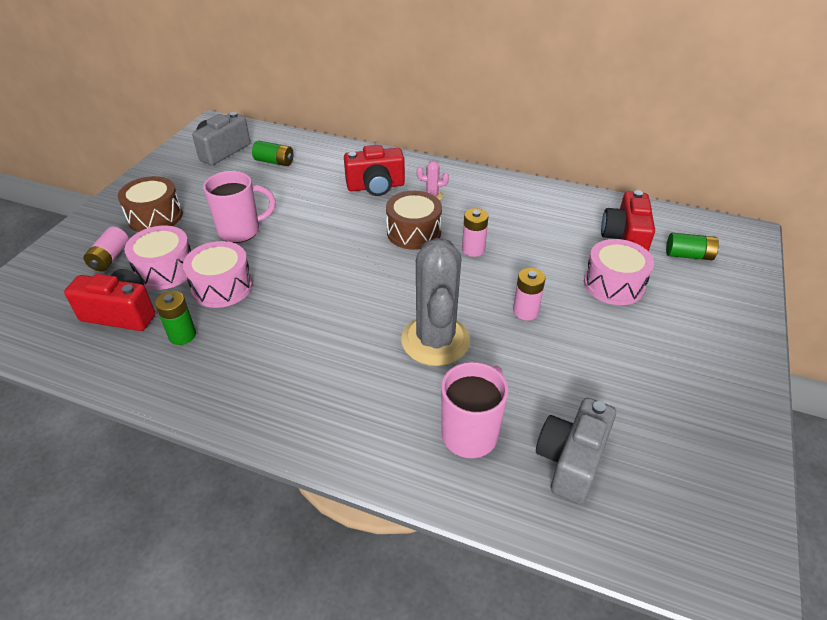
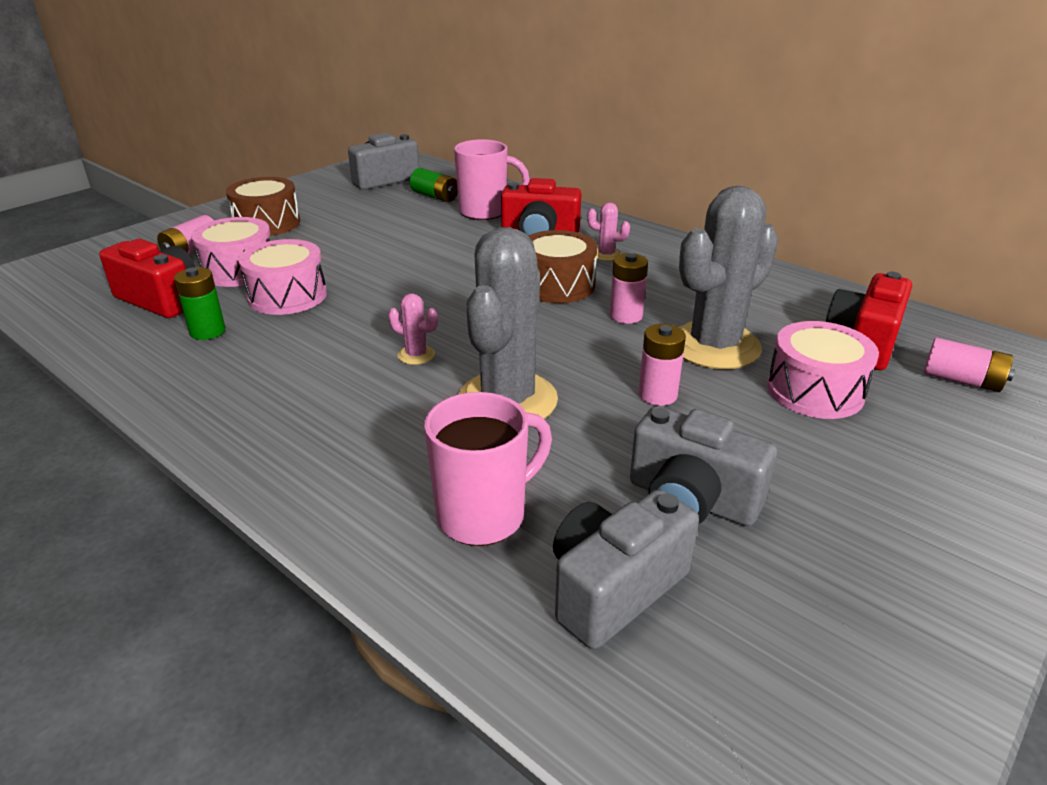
camera: 20 degrees right, 10 degrees down
(241, 231) = (349, 250): pink mug -> pink mug (485, 212)
(352, 318) = (416, 355): none -> pink cactus
(540, 262) = (714, 346): none -> grey cactus
(582, 386) = (691, 500): none -> grey camera
(688, 255) = (962, 380): green battery -> pink battery

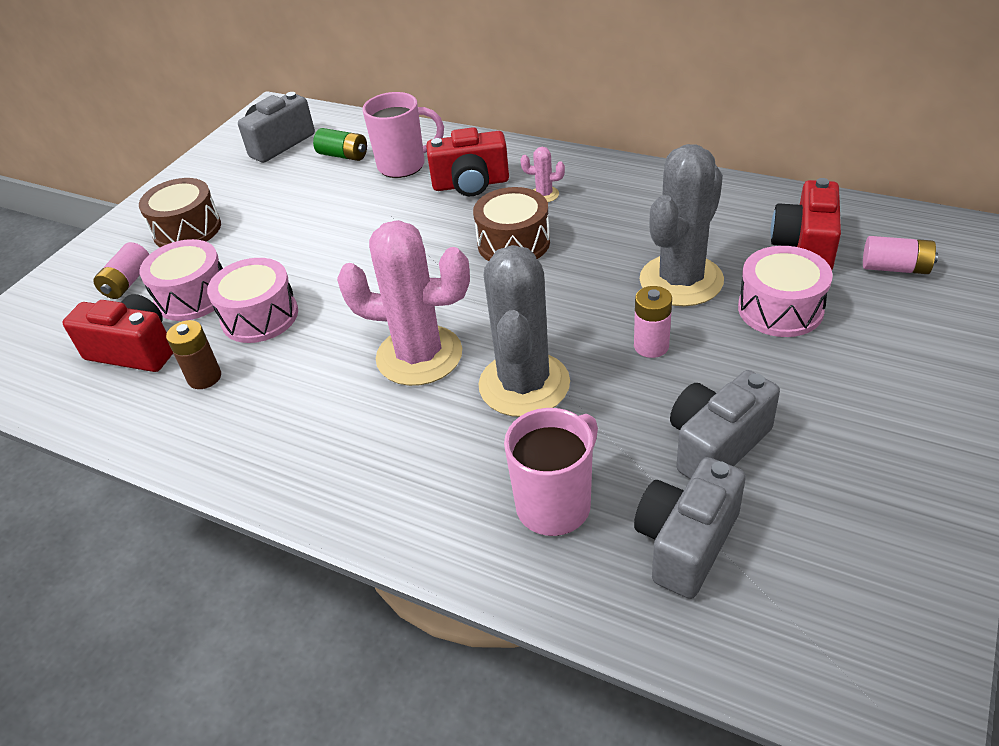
camera: 10 degrees left, 10 degrees up
(207, 331) = (204, 377): green battery -> brown battery
(416, 355) = (419, 356): pink cactus -> pink cactus, size x2.45
(626, 316) = (590, 264): pink battery -> none
(691, 500) = (716, 445): grey camera -> grey camera turned 120 degrees clockwise

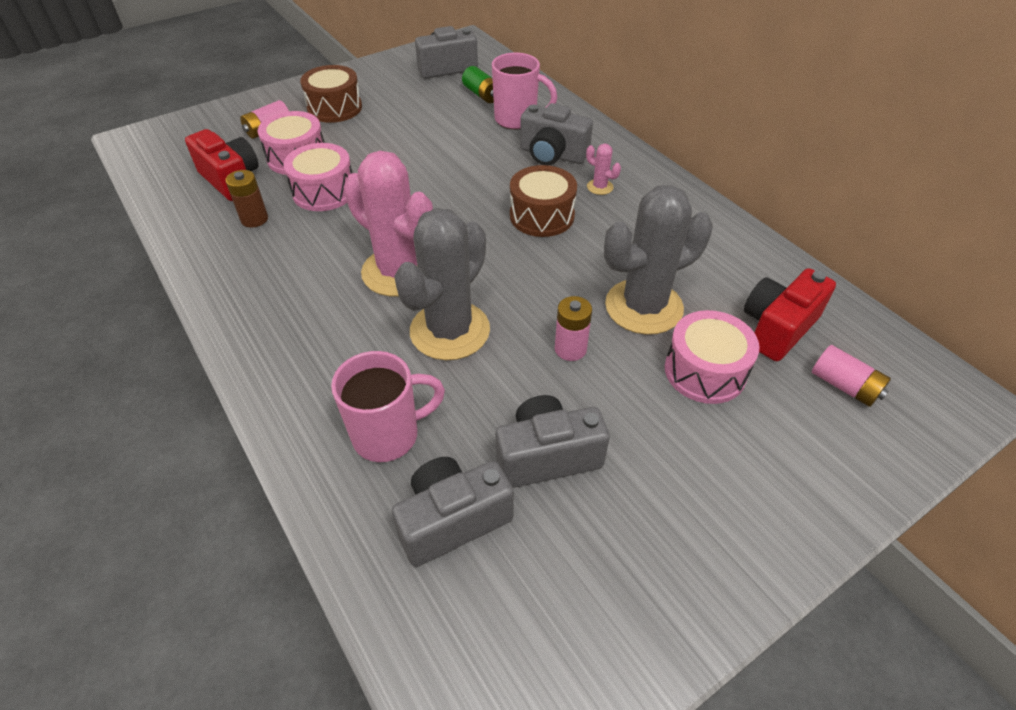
camera: 25 degrees right, 5 degrees up
(471, 184) = (552, 155): red camera -> grey camera

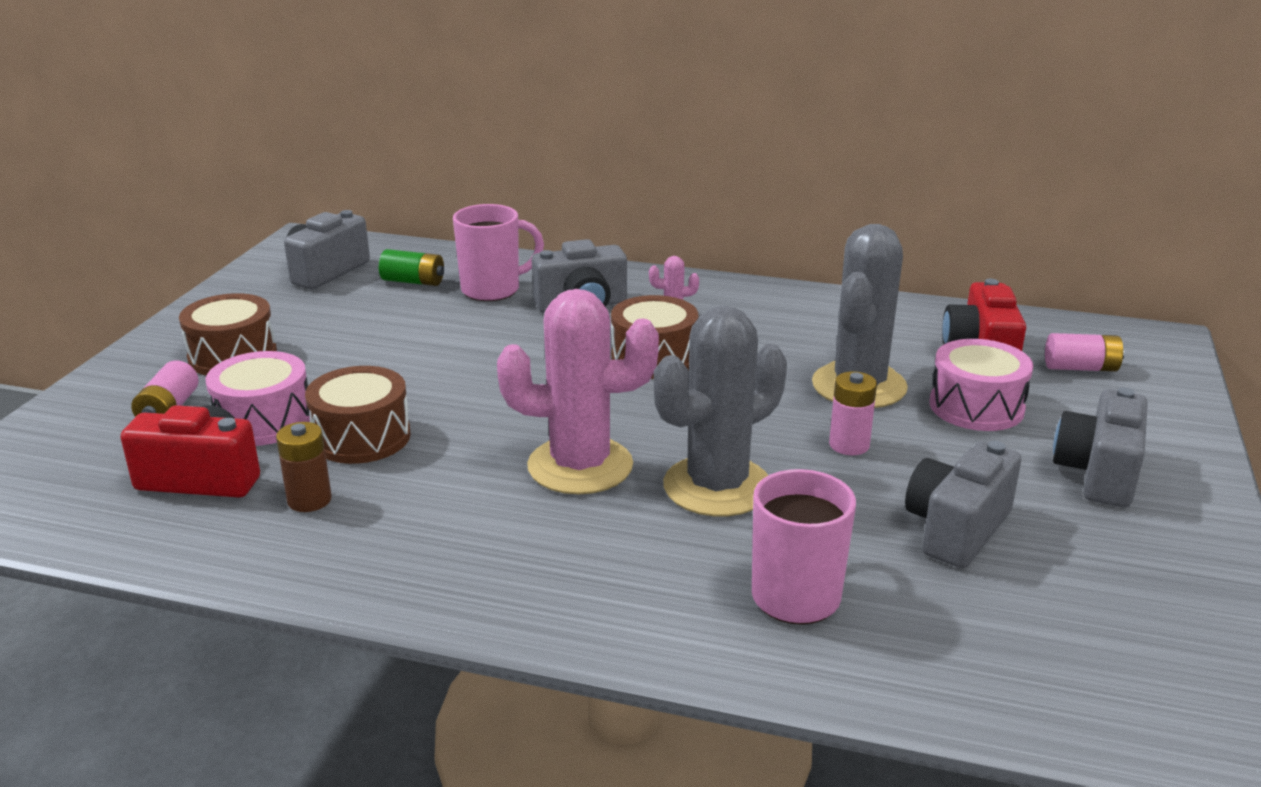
camera: 40 degrees left, 20 degrees down
(324, 192) = (361, 437): pink drum -> brown drum
(450, 331) = (717, 486): grey cactus -> grey cactus turned 60 degrees clockwise
(452, 520) = (959, 619): grey camera -> grey camera (1098, 473)

